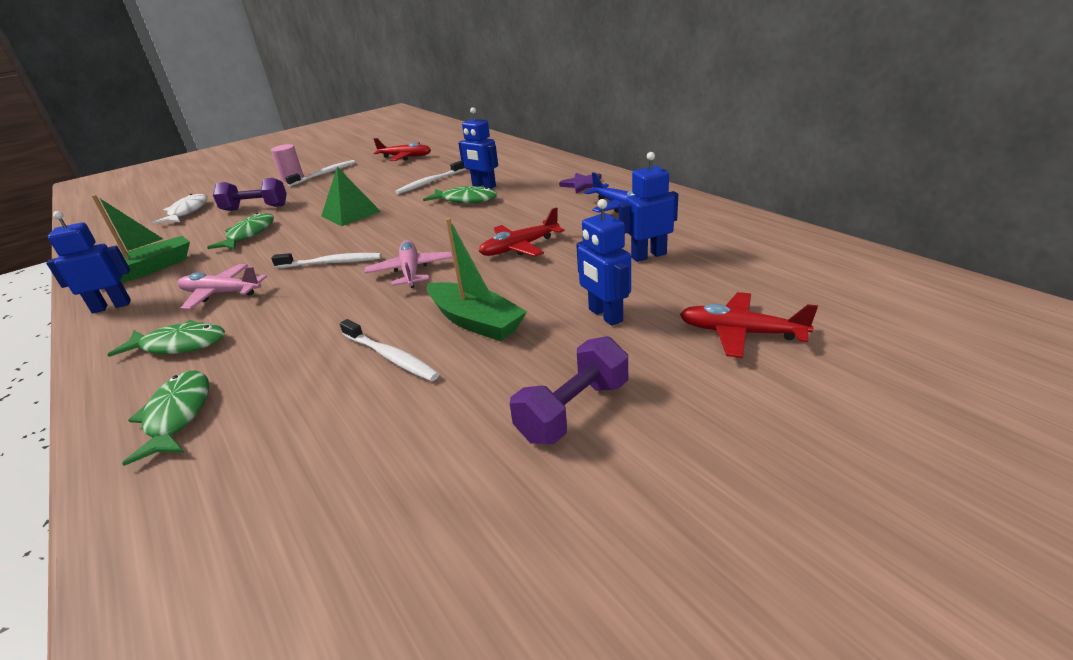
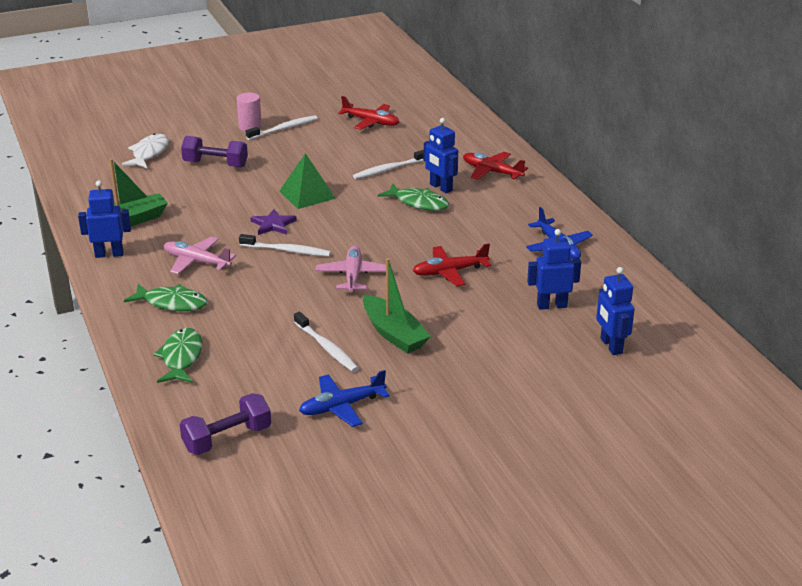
camera: 10 degrees right, 0 degrees up
(249, 234) = (213, 199): green fish -> none
(425, 437) = (341, 406): none -> blue plane
(573, 411) = (439, 411): purple dumbbell -> purple dumbbell (227, 439)
(583, 185) = (536, 210): purple star -> purple star (273, 224)
(605, 315) = (490, 350): blue robot -> blue robot (611, 346)
(740, 333) = (578, 385): red plane -> red plane (492, 172)

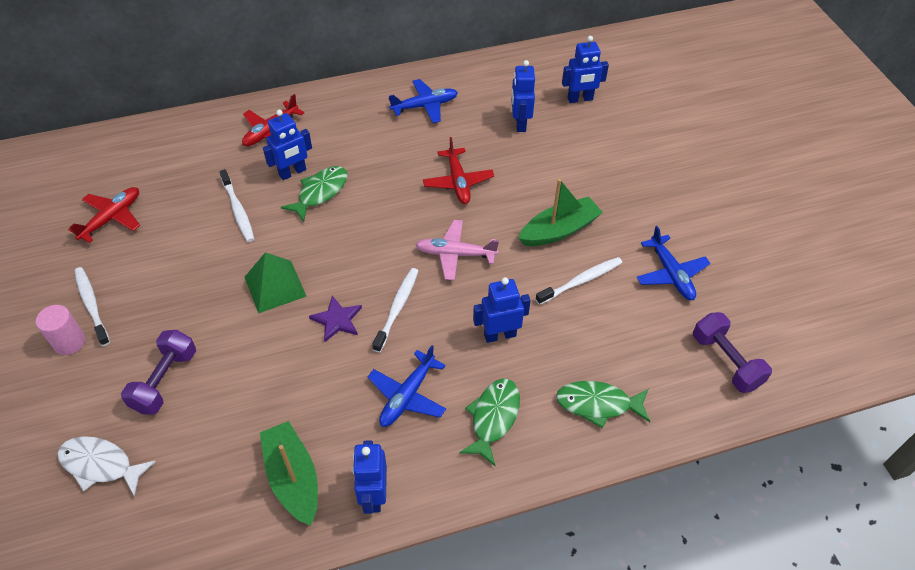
camera: 85 degrees left, 20 degrees up
(196, 262) = (407, 396): pink plane -> blue plane
(259, 303) = (500, 335): none -> blue robot

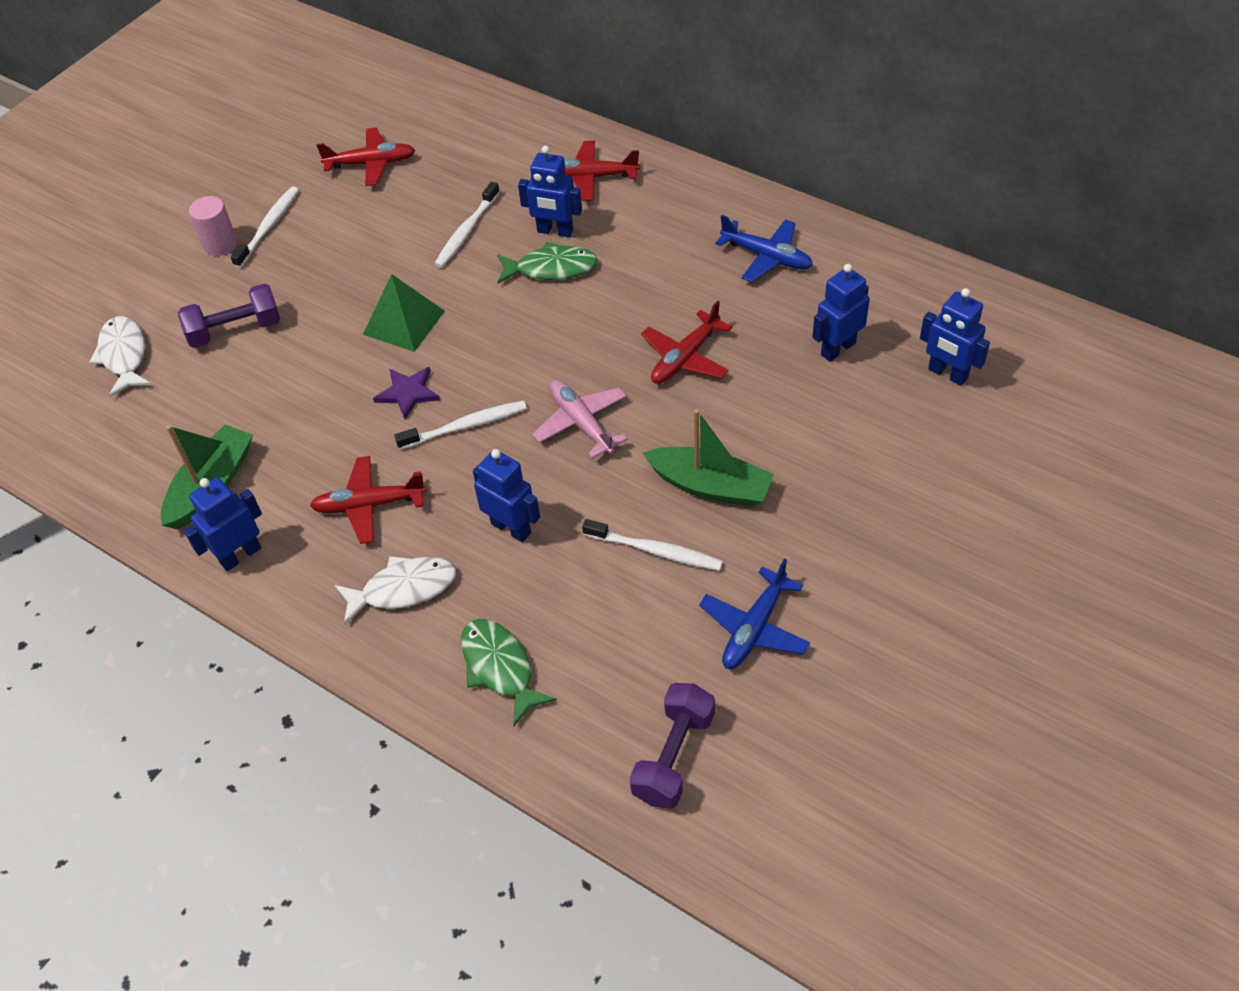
camera: 55 degrees right, 0 degrees up
(407, 396) = (369, 505): blue plane -> red plane
(493, 418) = (403, 589): green fish -> white fish

